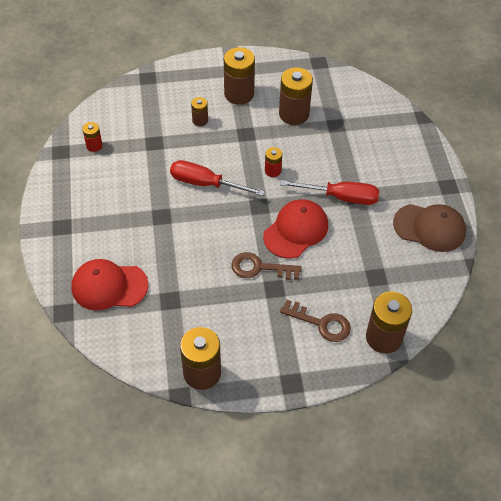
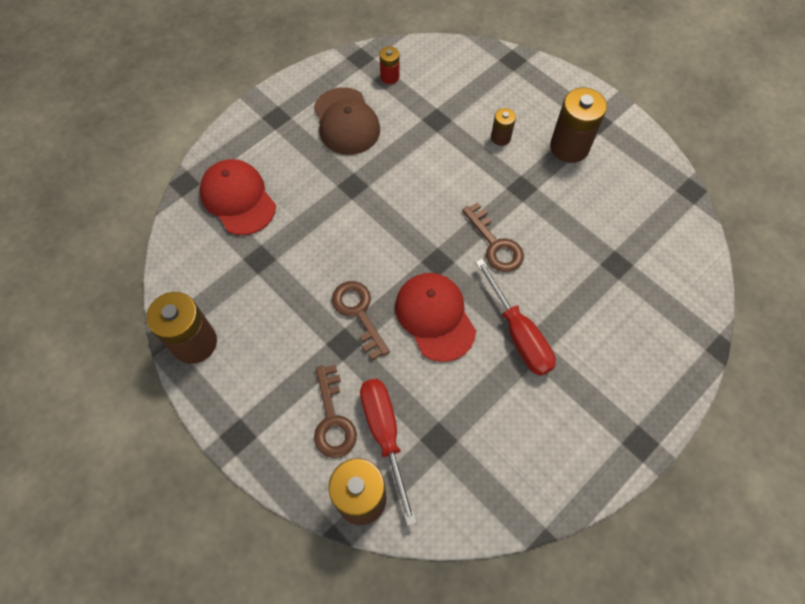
camera: 55 degrees right, 10 degrees up
(205, 183) = (424, 195): red screwdriver -> red screwdriver (385, 435)
(273, 171) = (495, 244): red battery -> brown key
(294, 114) = (592, 214): brown battery -> none
(296, 230) = (435, 317): red cap -> red cap turned 120 degrees counterclockwise
(429, 228) = (558, 458): brown cap -> brown cap (346, 121)

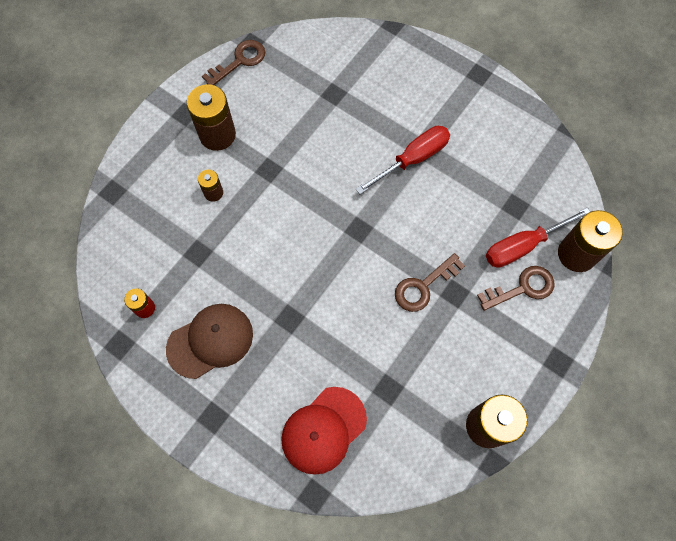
camera: 100 degrees left, 5 degrees up
(435, 317) = (412, 224): red cap -> none
(495, 244) = (332, 185): brown key -> brown key (239, 61)

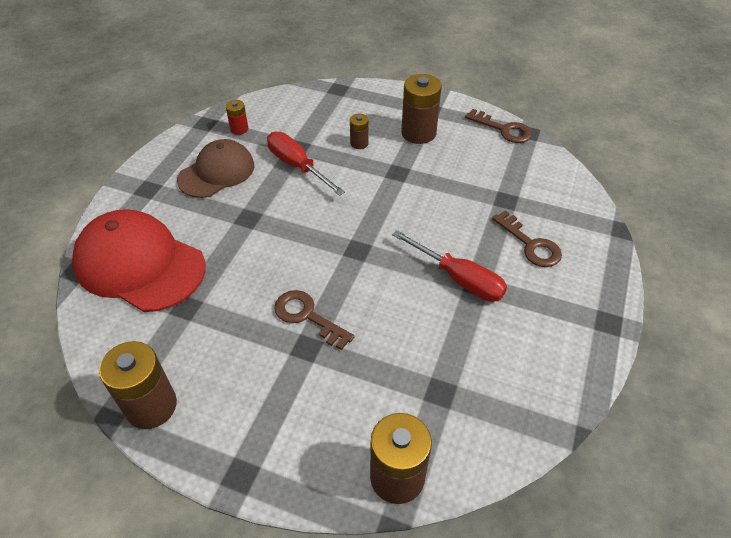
camera: 75 degrees right, 20 degrees down
(210, 341) = (217, 172): brown cap -> brown cap turned 90 degrees counterclockwise
(323, 430) = (139, 264): red cap -> red cap, size x1.51
(522, 288) = (330, 417): brown key -> brown key (530, 244)
(523, 246) = (388, 409): red screwdriver -> red screwdriver (297, 166)

